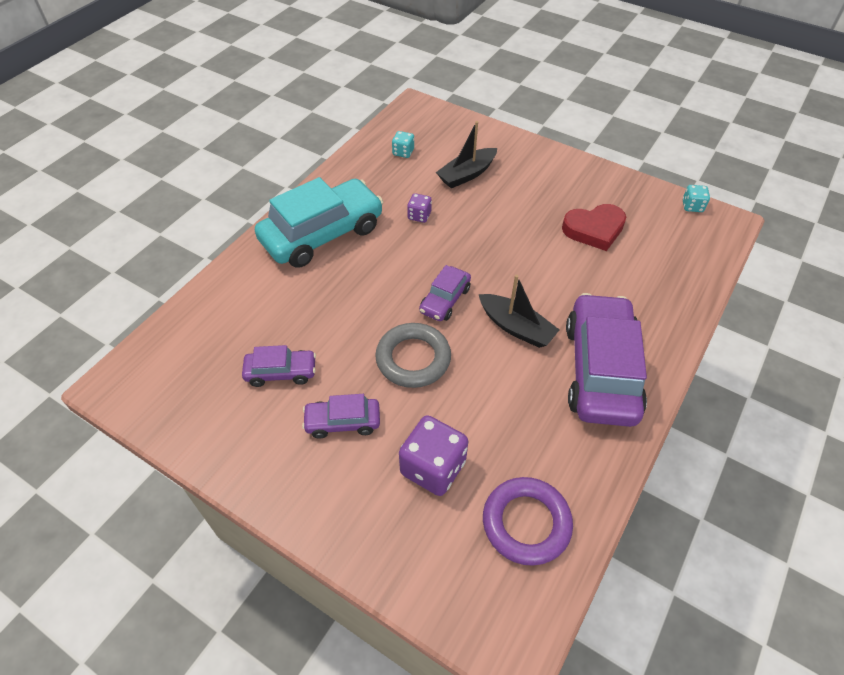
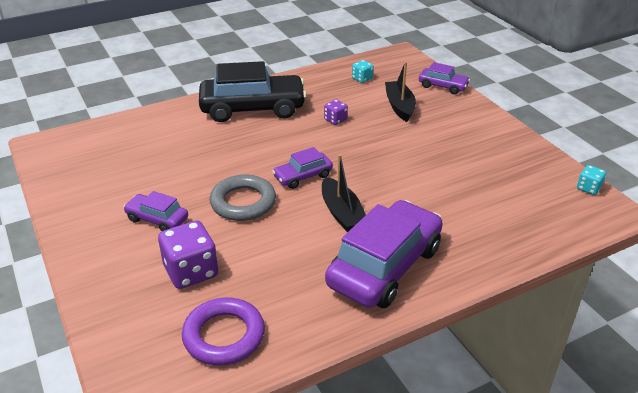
camera: 30 degrees right, 15 degrees down
(281, 372) = (146, 176): purple car -> purple car (443, 86)
(322, 234) = (253, 108): turquoise car -> black car
(467, 174) = (399, 106): black boat -> black boat turned 90 degrees clockwise
(594, 230) = (475, 174): red heart -> none

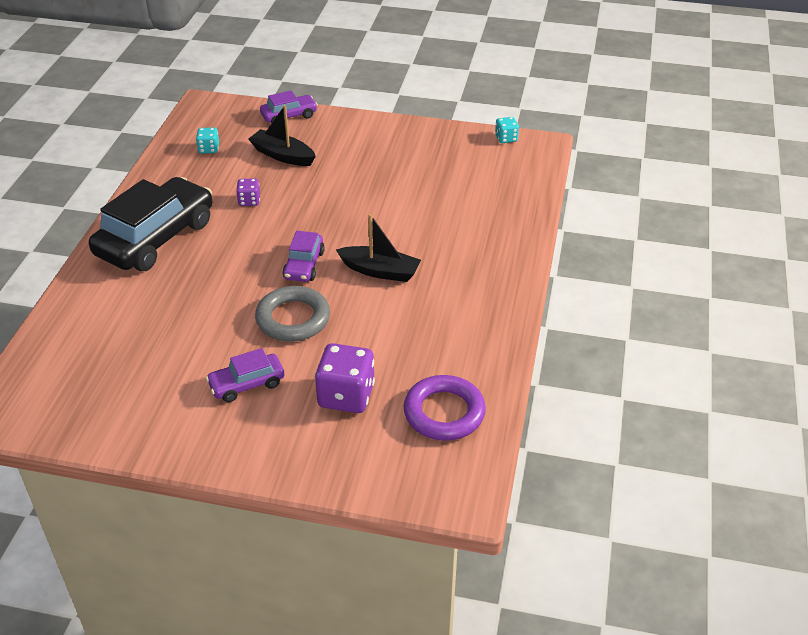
camera: 50 degrees left, 5 degrees up
(384, 266) = (468, 285): purple car -> none

